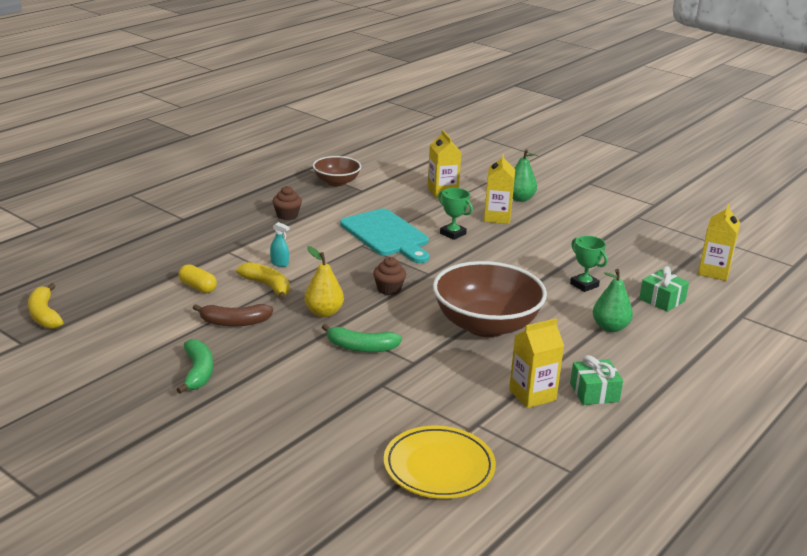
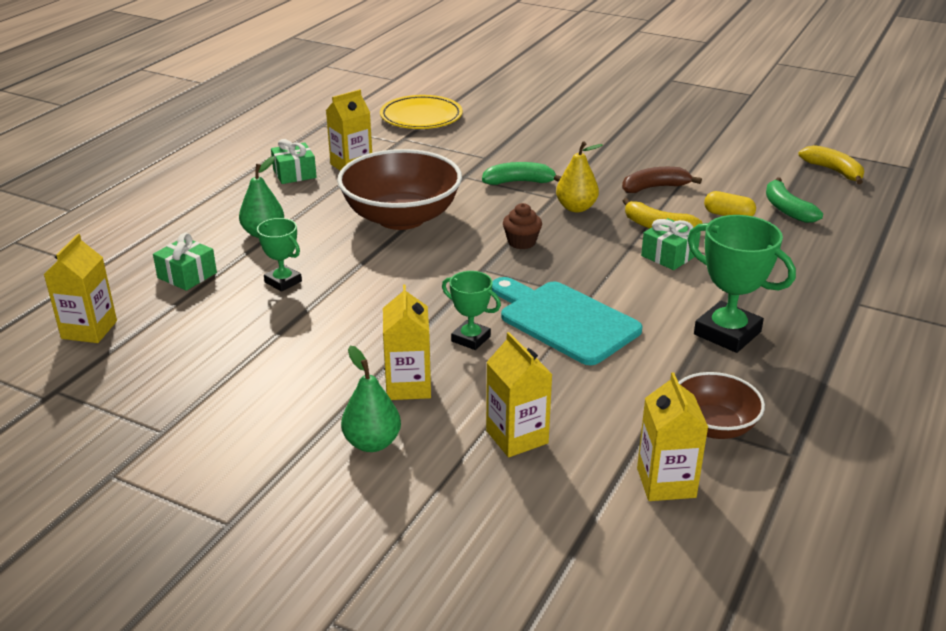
camera: 170 degrees right, 5 degrees up
(198, 373) = (645, 147): green banana -> green banana (787, 209)
(279, 263) = (669, 255): turquoise spray bottle -> green gift
(287, 215) = (727, 333): brown cupcake -> green trophy
(377, 169) = (666, 483): none -> yellow carton

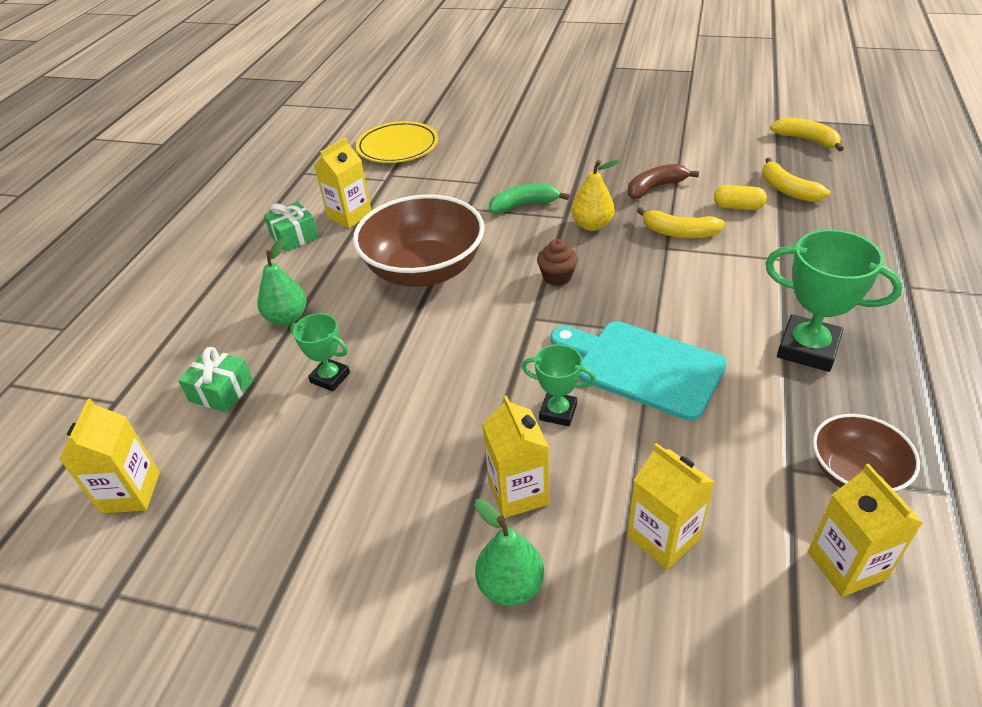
camera: 10 degrees left, 10 degrees up
(669, 255) = (706, 265): green gift -> none
(787, 209) = (787, 190): green banana -> yellow banana

